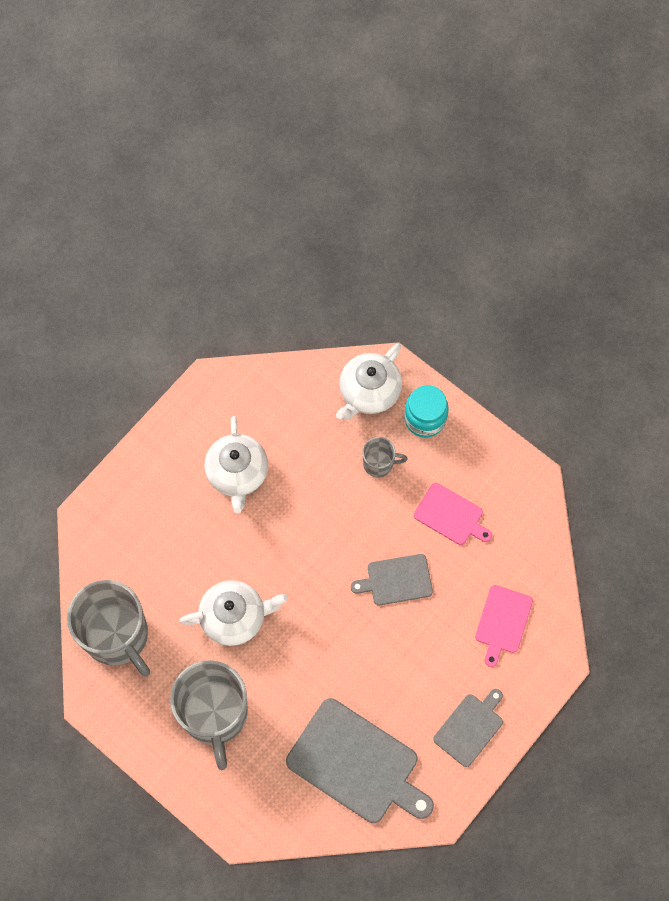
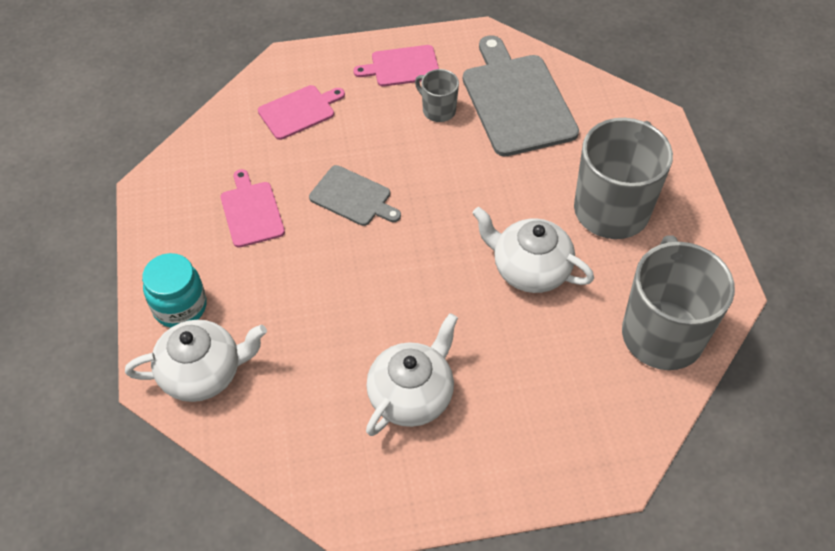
camera: 140 degrees left, 15 degrees down
(379, 463) = (265, 299): grey mug -> grey mug (438, 110)
(470, 727) = (402, 66): grey cutting board -> pink cutting board

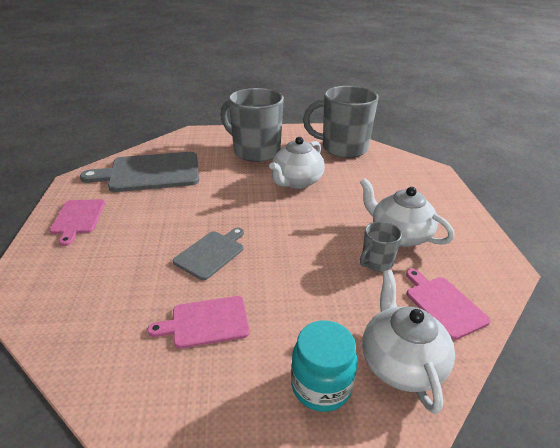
camera: 85 degrees left, 20 degrees down
(299, 111) = (89, 283): pink cutting board -> pink cutting board (443, 304)
(438, 110) = (138, 205): grey mug -> grey mug (376, 262)

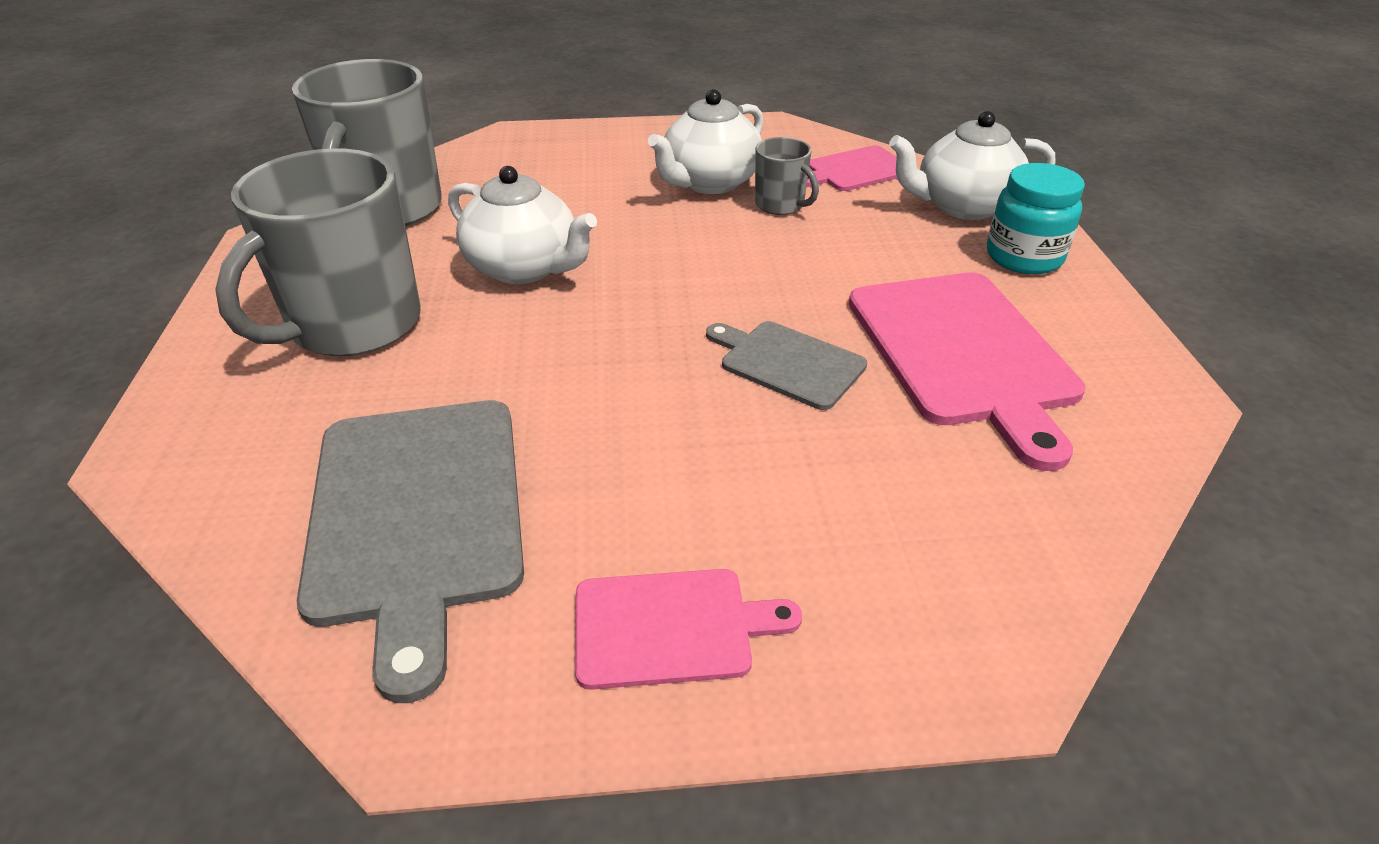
camera: 90 degrees left, 5 degrees up
(206, 322) = (963, 353): pink cutting board -> pink cutting board, size x1.81

